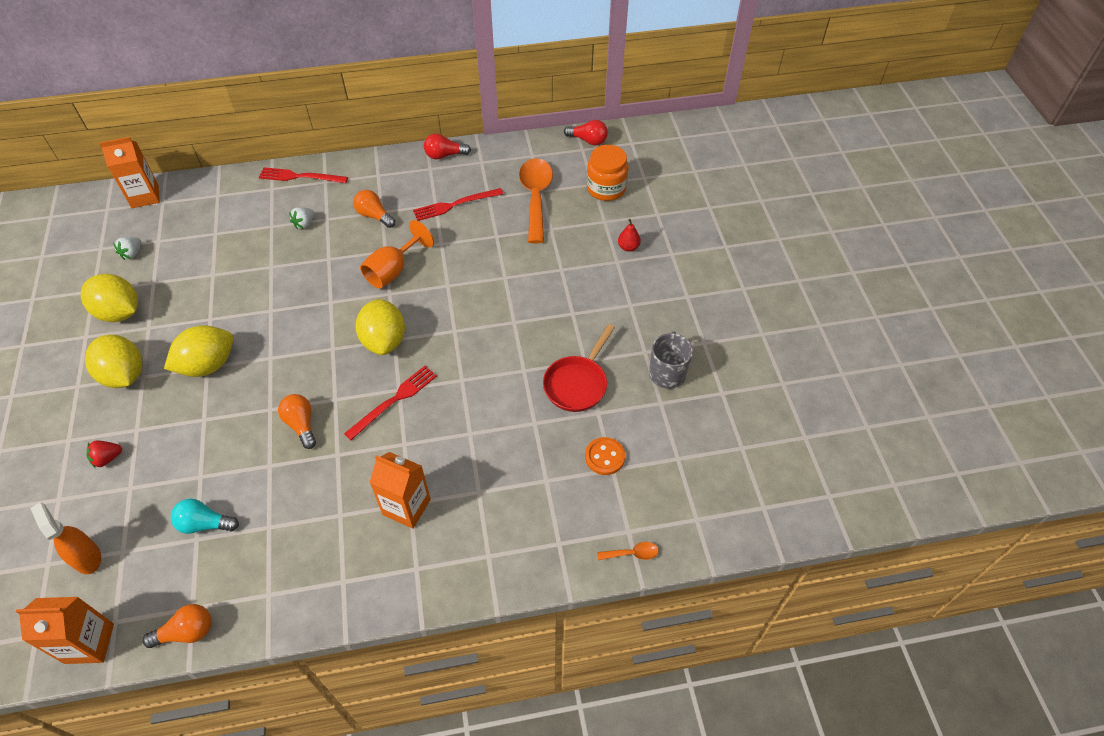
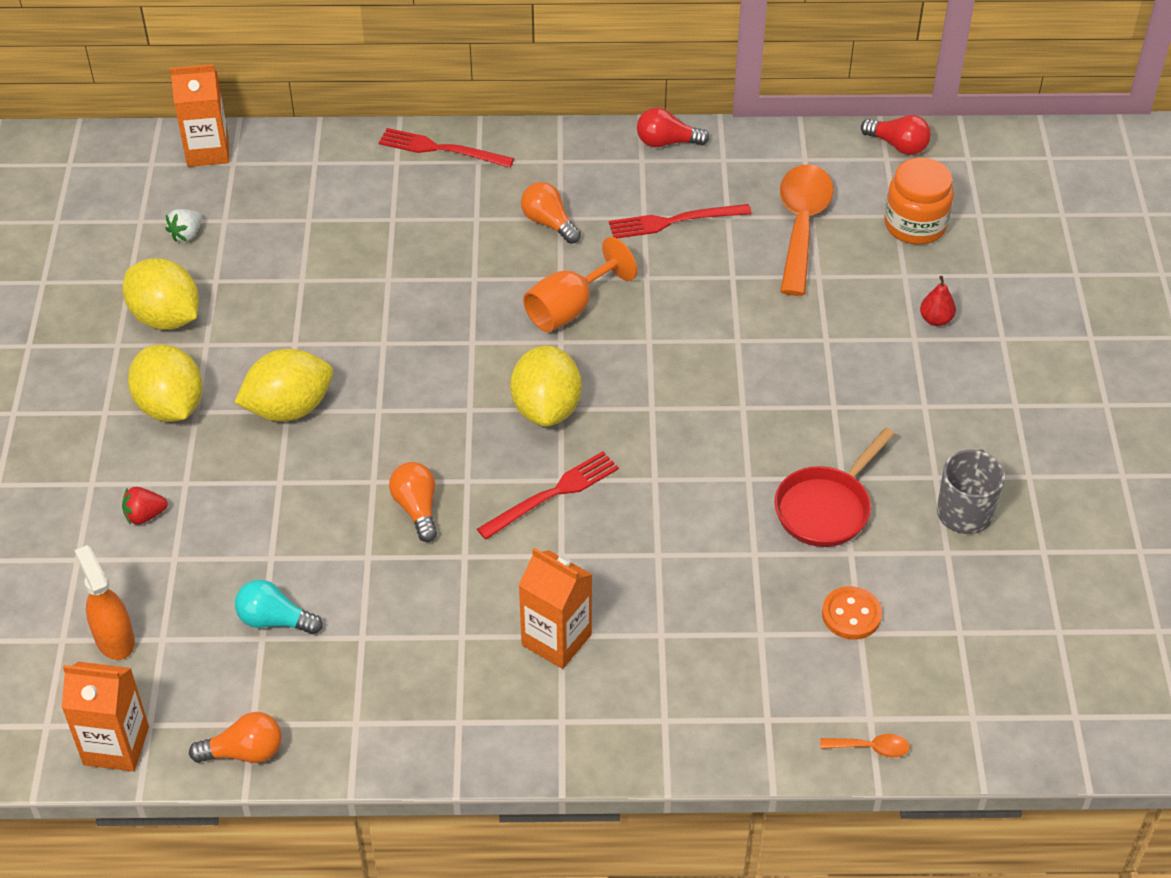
camera: 10 degrees right, 5 degrees down
(304, 224) = (442, 222): white strawberry -> none

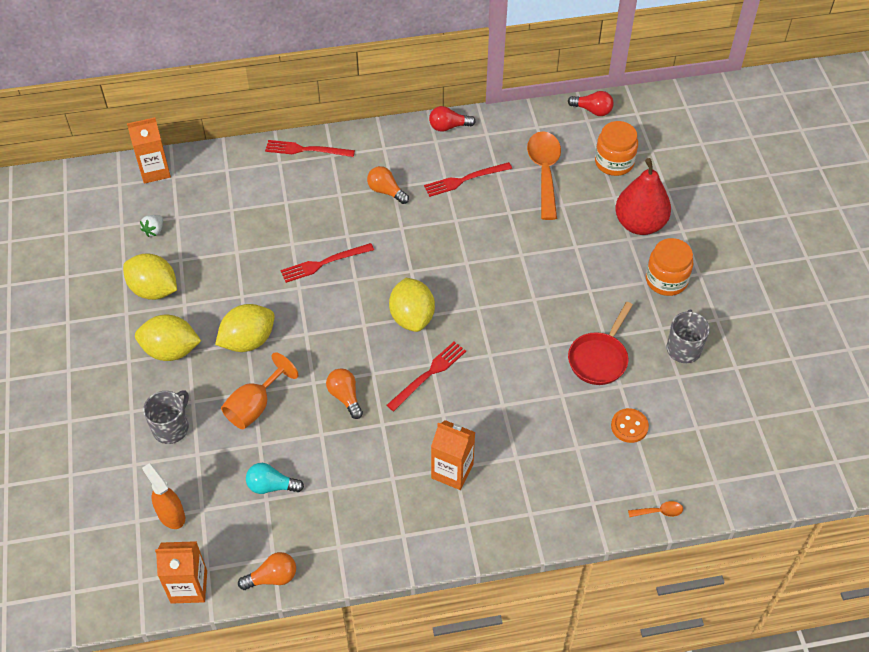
camera: 10 degrees left, 5 degrees up
(145, 515) = (171, 428): red strawberry -> grey mug
(171, 406) = (171, 350): yellow lemon -> yellow lemon turned 45 degrees counterclockwise
(430, 313) = (324, 263): none -> red fork
(569, 308) = (412, 248): orange goblet -> orange goblet (255, 406)
(935, 319) = (639, 224): red pear -> red pear, size x2.46
(959, 407) = (666, 280): none -> orange jar

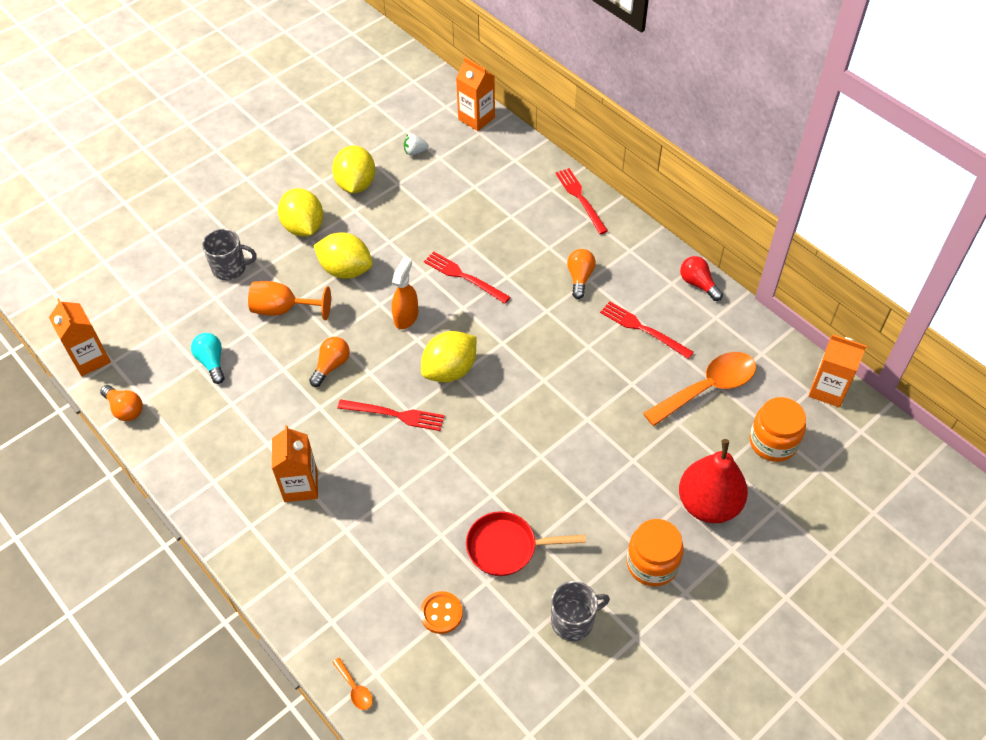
camera: 60 degrees right, 0 degrees up
(171, 515) = (149, 312): orange spray bottle -> orange spray bottle (406, 317)
(592, 110) = (827, 390): red light bulb -> orange carton

